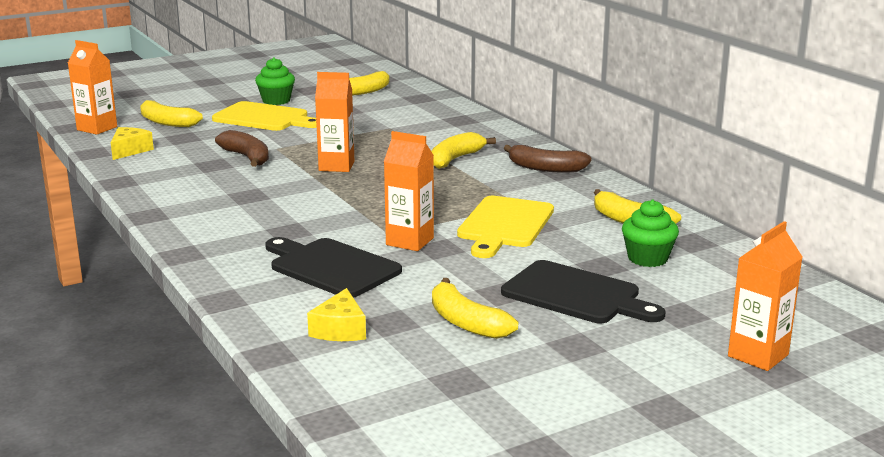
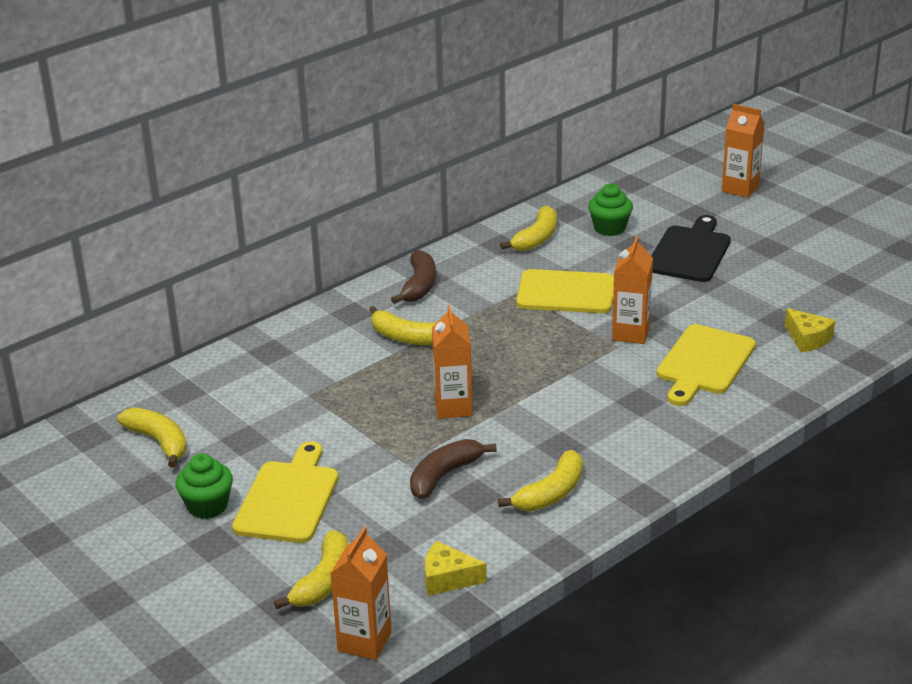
camera: 100 degrees left, 10 degrees up
(331, 267) = (704, 363): black cutting board -> yellow cutting board
(340, 329) = (807, 339): yellow cheese -> yellow cheese turned 60 degrees clockwise
(466, 322) = (762, 290): yellow banana -> yellow banana (551, 493)

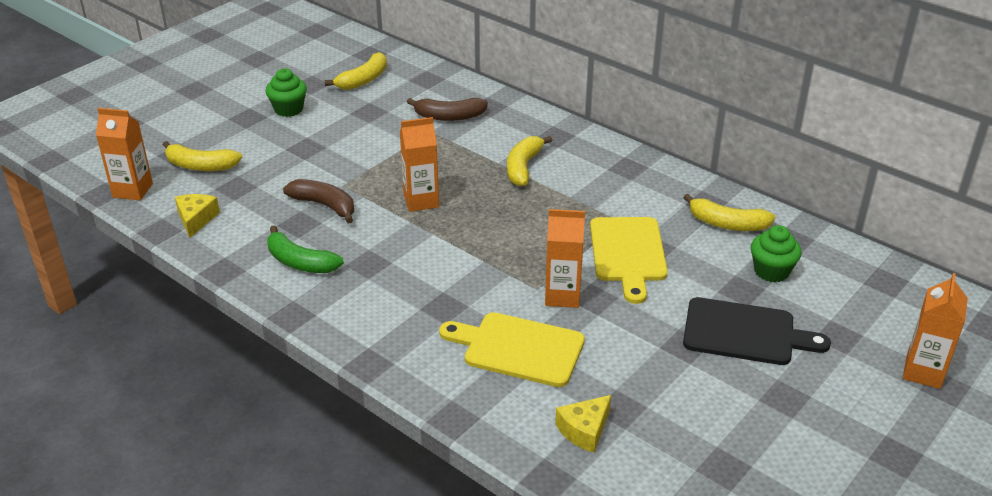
camera: 80 degrees right, 5 degrees up
(288, 498) = (296, 139): yellow cutting board -> none
(419, 286) = (611, 164): brown banana -> brown banana (449, 116)
(551, 493) = (300, 262): yellow banana -> green banana

